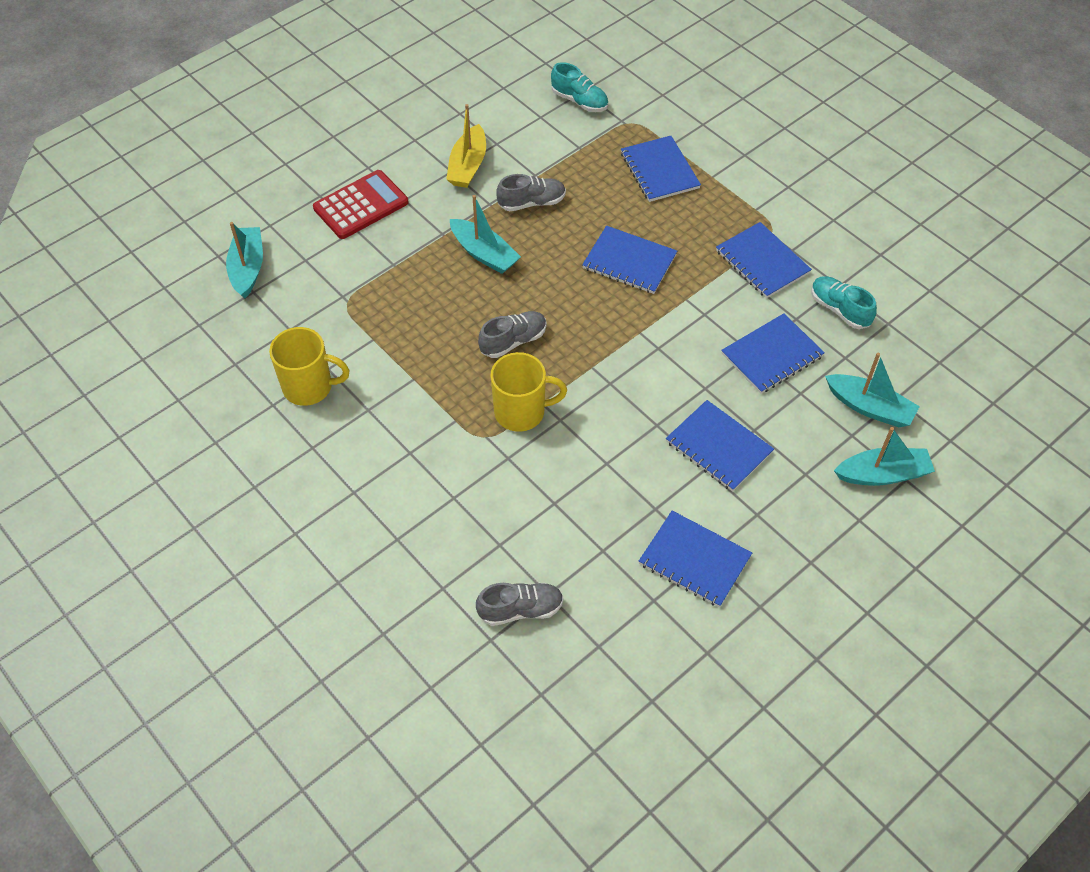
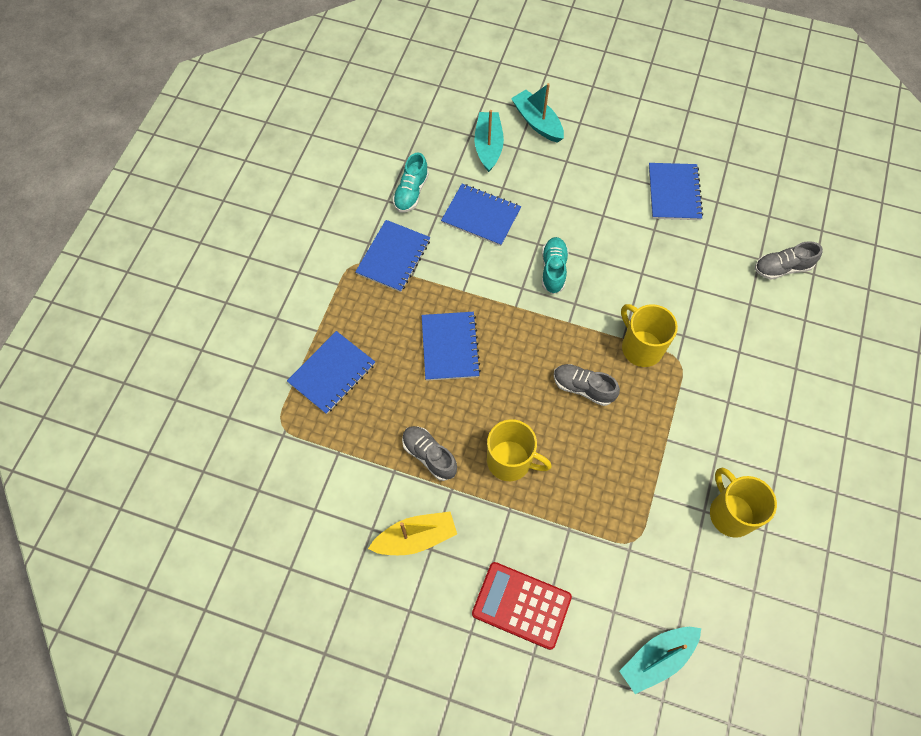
camera: 120 degrees left, 10 degrees up
(484, 254) = (510, 461): turquoise boat -> yellow mug
(520, 610) = (782, 268): grey shoe -> grey shoe turned 60 degrees counterclockwise
(579, 101) = (274, 485): turquoise shoe -> turquoise shoe (553, 270)
(719, 447) = (581, 215): blue notebook -> none

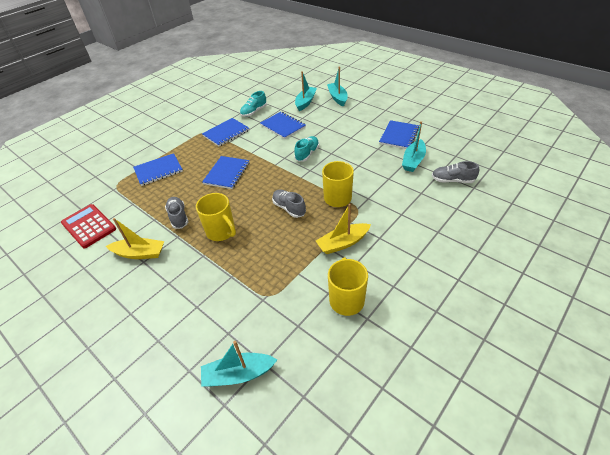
camera: 25 degrees right, 20 degrees down
(521, 605) = (172, 308): red calculator -> red calculator (89, 226)
(686, 426) = (343, 243): none -> yellow boat
(715, 242) = (413, 161): none -> turquoise boat

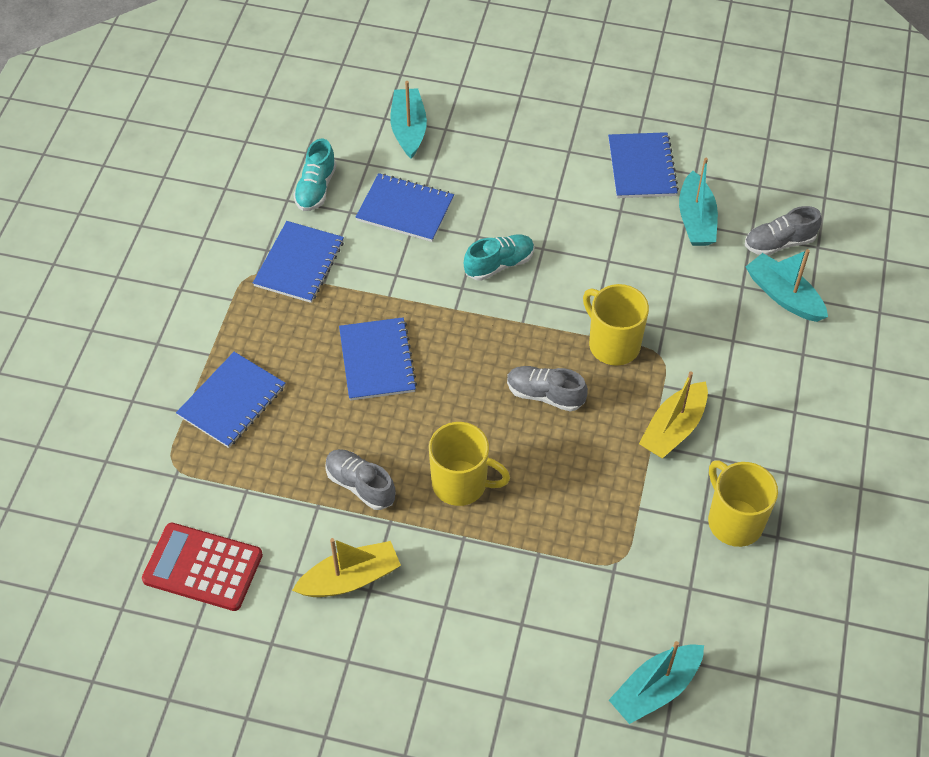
camera: 30 degrees left, 10 degrees up
(307, 154) = (499, 264): turquoise shoe -> turquoise shoe turned 60 degrees clockwise
(337, 98) = (467, 98): turquoise boat -> turquoise boat (783, 296)

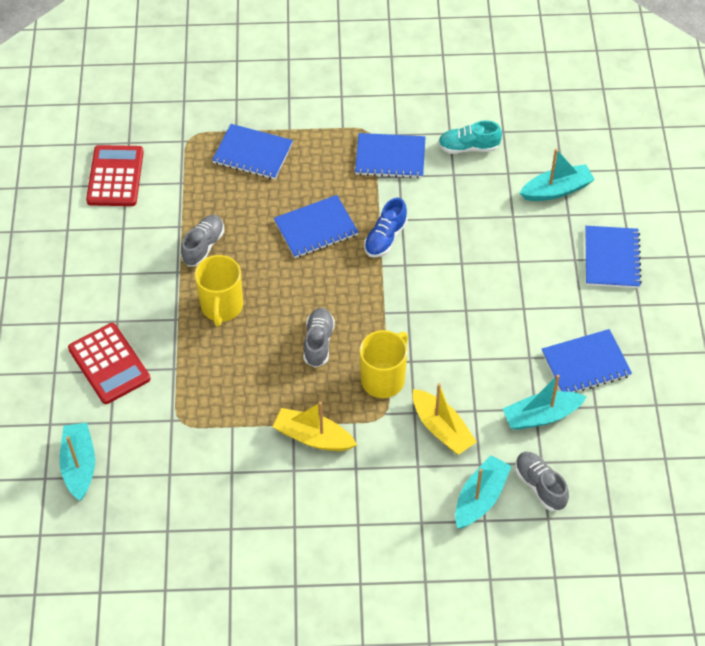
camera: 75 degrees right, 0 degrees up
(350, 578) = (126, 260): yellow boat -> yellow boat (441, 428)
(405, 209) = (470, 209): blue notebook -> blue notebook (611, 258)
(417, 296) = (385, 238): none -> blue shoe
(499, 264) = (437, 284): turquoise shoe -> none
(510, 628) = (109, 364): none -> red calculator
(655, 689) = (79, 465): turquoise boat -> turquoise boat turned 45 degrees clockwise
(734, 521) = (237, 495): yellow mug -> none

